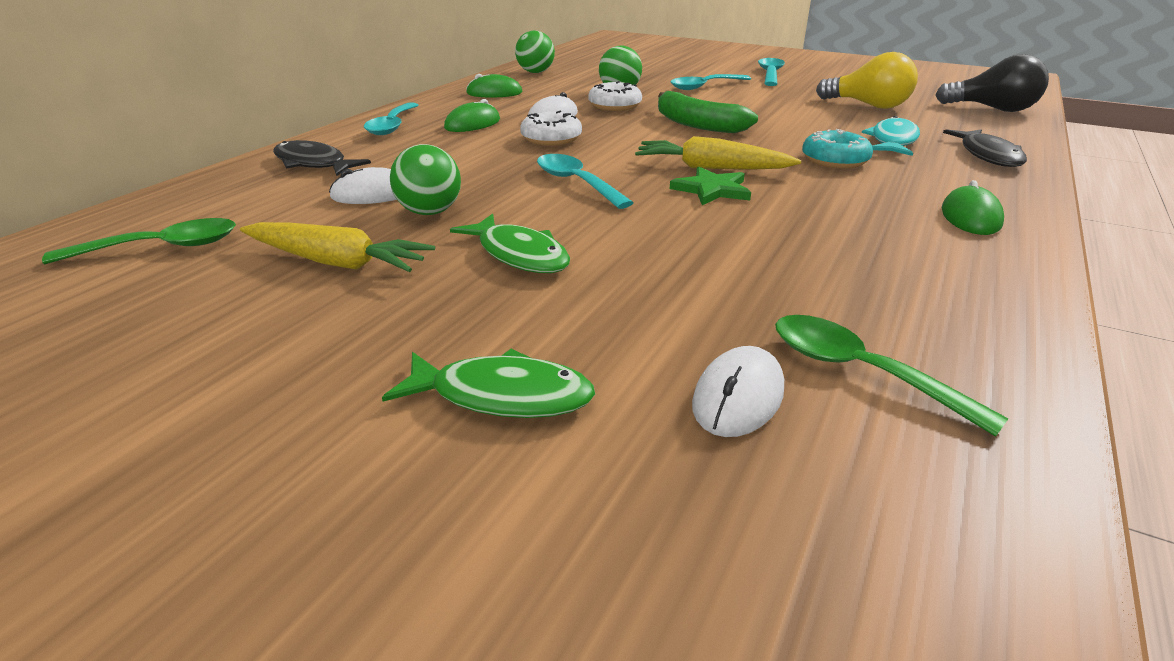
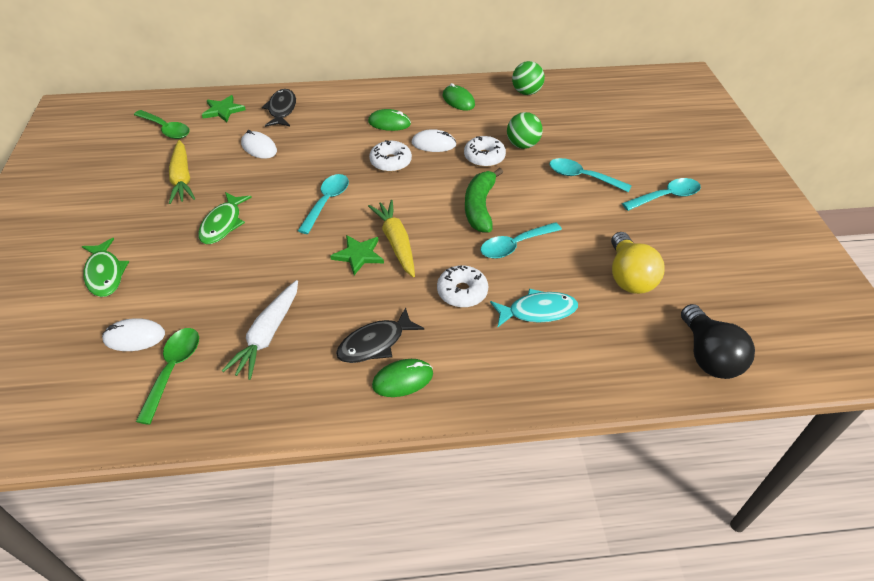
camera: 55 degrees right, 15 degrees up
(220, 197) = (223, 110): none -> green star
(392, 126) = (358, 100): turquoise spoon -> turquoise spoon (514, 245)
(430, 212) = (251, 175): green ball -> none
(828, 276) = (267, 335): none -> white carrot
(834, 160) = (462, 292): turquoise donut -> white donut
(988, 155) = (552, 371): black fish -> black fish (375, 343)

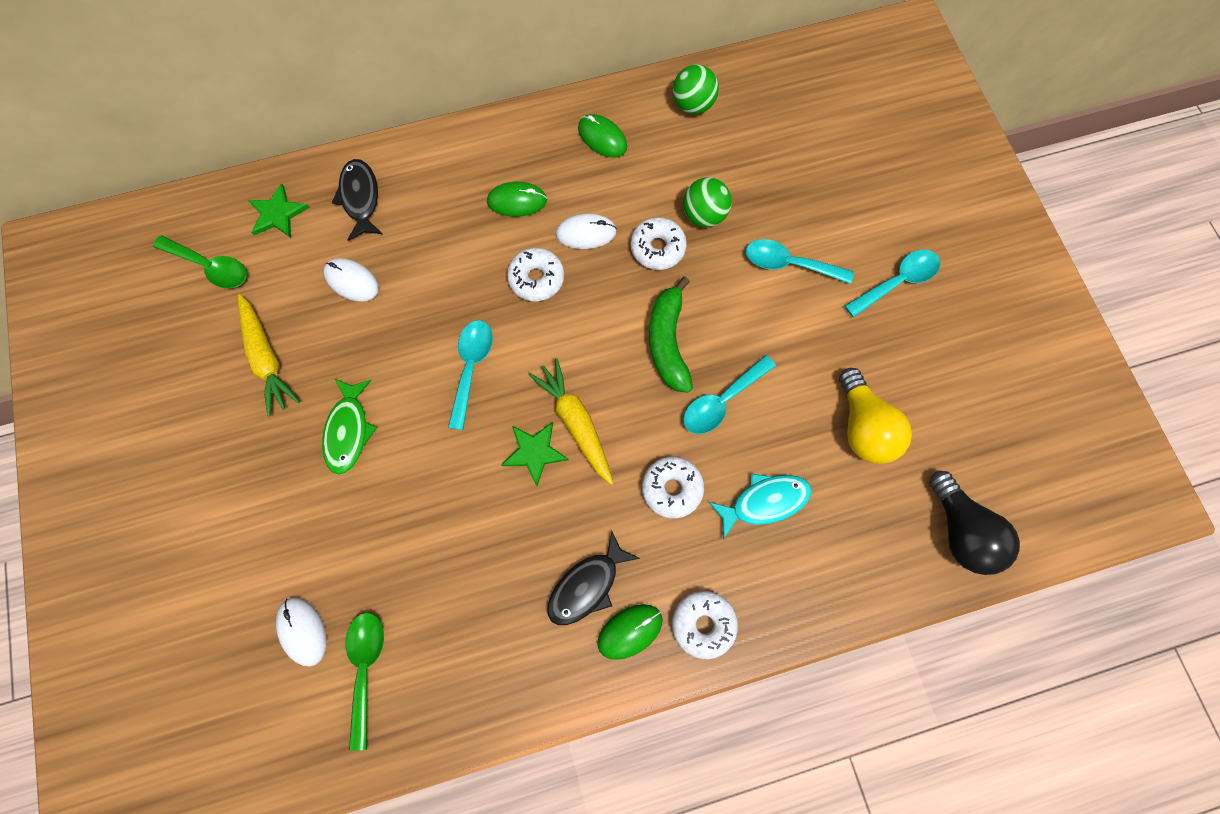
camera: 10 degrees left, 25 degrees up
(105, 274) = (228, 541): green fish -> none
(134, 337) = (302, 631): white mouse -> white mouse turned 75 degrees clockwise
(267, 335) = (459, 597): white carrot -> none
(468, 385) = (703, 624): none -> white donut

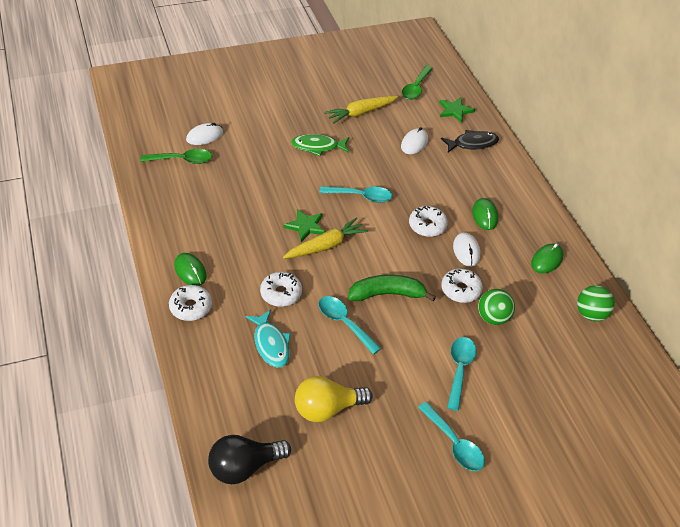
camera: 85 degrees right, 25 degrees down
(587, 585) = (220, 251): black fish -> none

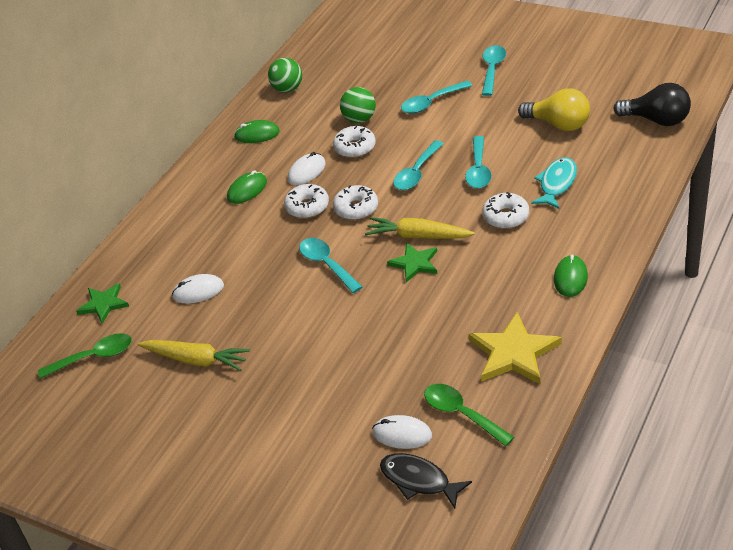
camera: 125 degrees left, 5 degrees down
(183, 205) = (513, 353): none -> yellow star
(191, 307) = (599, 245): white donut -> white donut (356, 208)
(318, 147) = (296, 343): green fish -> none
(387, 294) = (416, 173): green banana -> turquoise spoon
(472, 143) = (148, 259): black fish -> black fish (419, 480)

